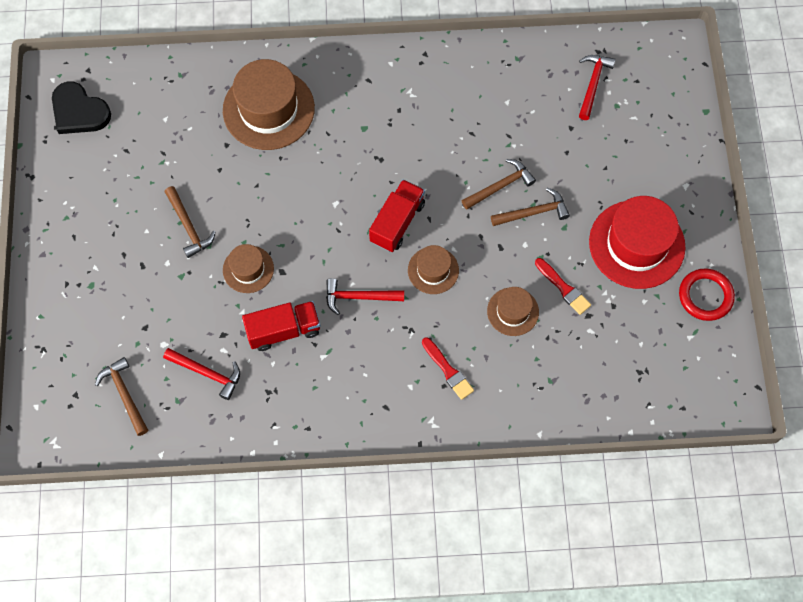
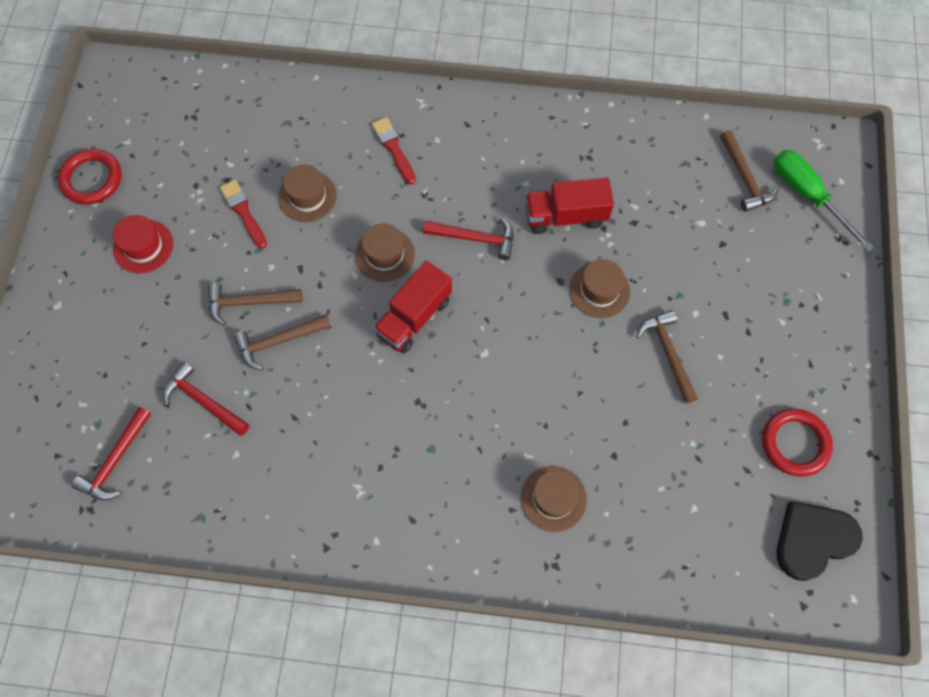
camera: 170 degrees left, 0 degrees up
(68, 386) = (807, 195): none -> green screwdriver
(79, 111) = (813, 540): black heart -> black heart turned 75 degrees counterclockwise
(89, 174) = (795, 443): none -> red ring
(207, 373) = (654, 185): red hammer -> red hammer (203, 401)
(268, 109) = (553, 498): brown hat -> brown hat, size x0.53
(636, 244) = (143, 246): red hat -> red hat, size x0.53

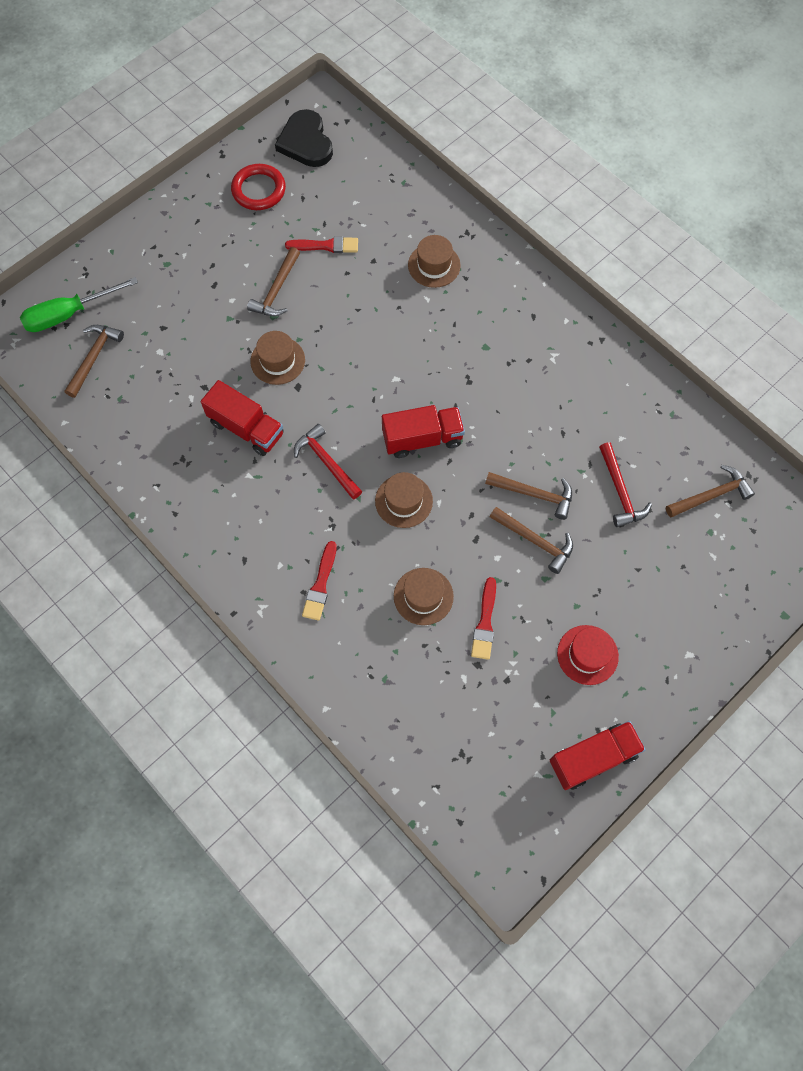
camera: 140 degrees left, 0 degrees up
(92, 179) = (593, 758): red ring -> red truck
(115, 461) = (711, 495): red hammer -> brown hammer
(672, 435) = (326, 246): none -> red brush
(807, 195) = (69, 314): green screwdriver -> green screwdriver turned 60 degrees clockwise
(813, 540) = (306, 142): black heart -> black heart turned 60 degrees clockwise

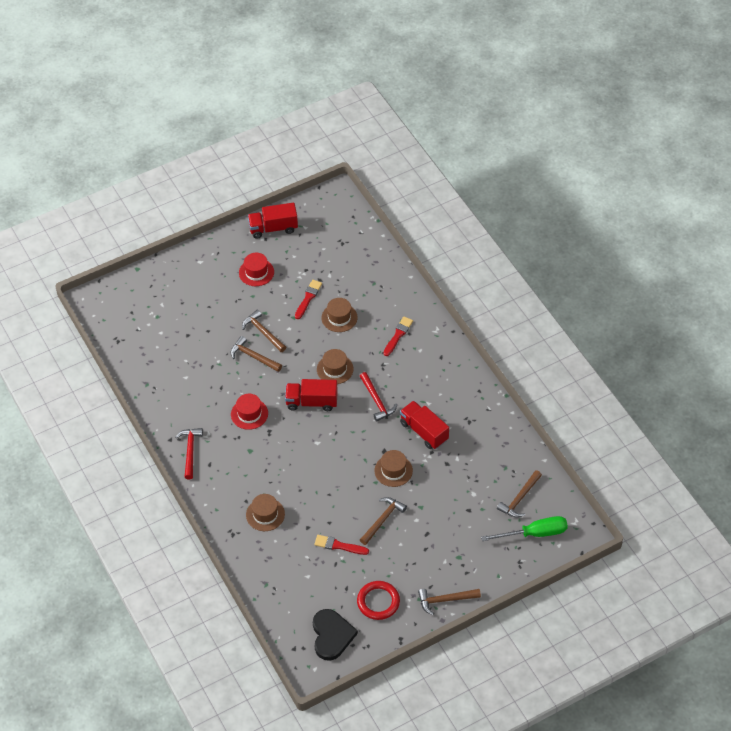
camera: 165 degrees left, 15 degrees down
(506, 400) = (249, 414): none -> red hat
(620, 492) = (200, 348): red hammer -> red hammer (190, 451)
(711, 495) = (146, 335): brown hammer -> brown hammer (445, 600)

